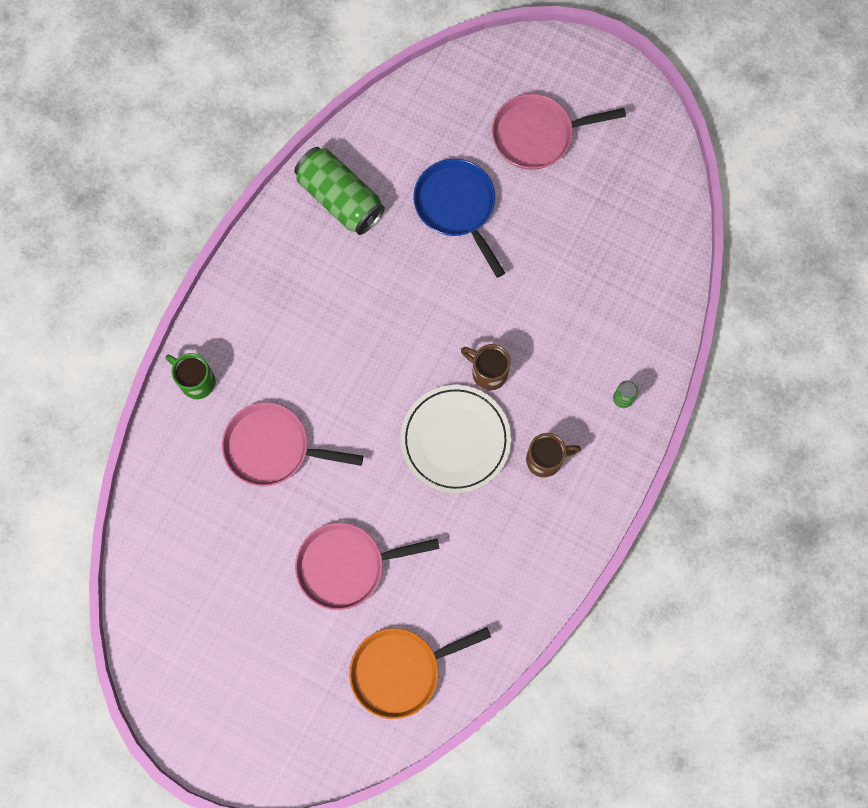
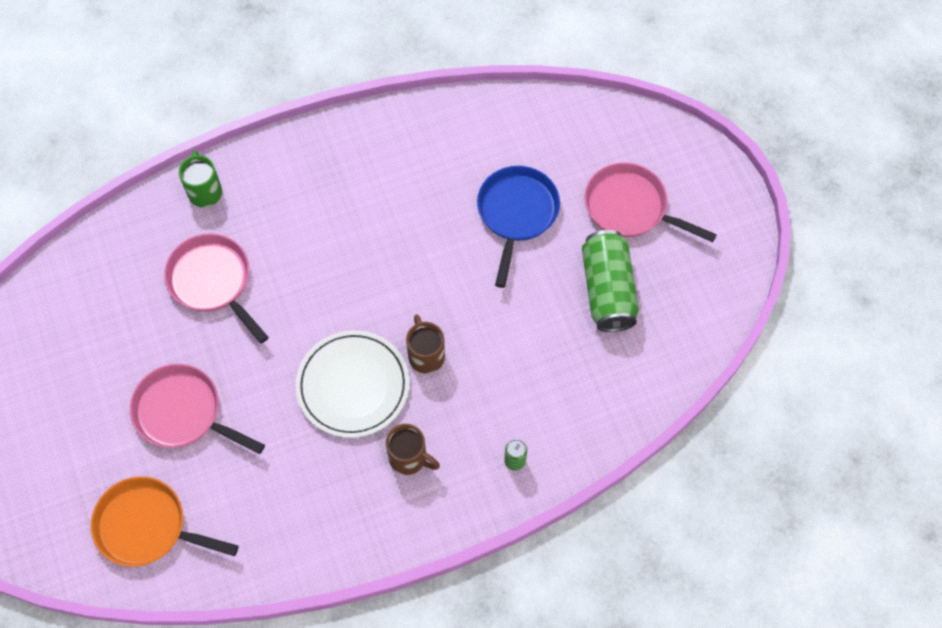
camera: 40 degrees right, 10 degrees down
(340, 198) = (432, 141): green can -> green can (608, 290)

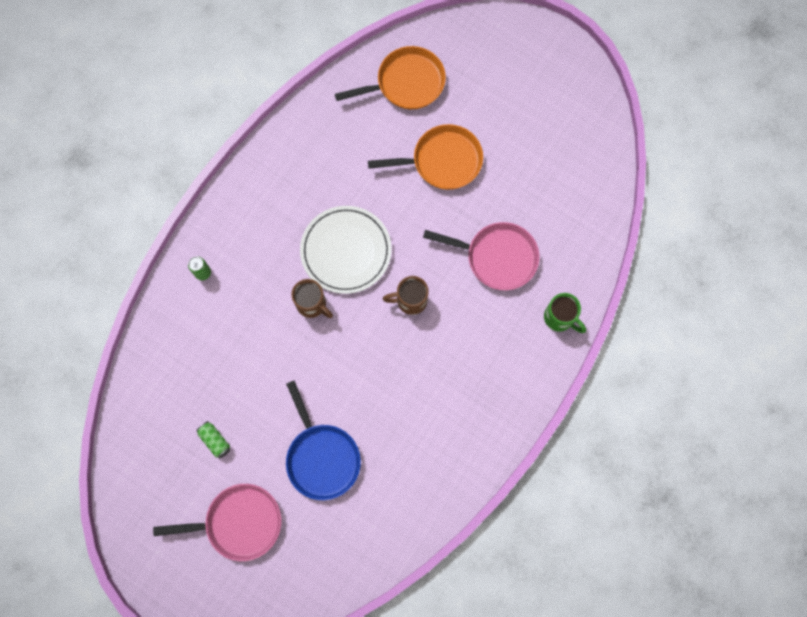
camera: 145 degrees right, 10 degrees up
(183, 413) = (442, 161): pink pan -> orange pan
(409, 458) = (274, 229): brown mug -> brown mug (410, 300)
(608, 290) = (215, 440): green can -> green can, size x0.44

